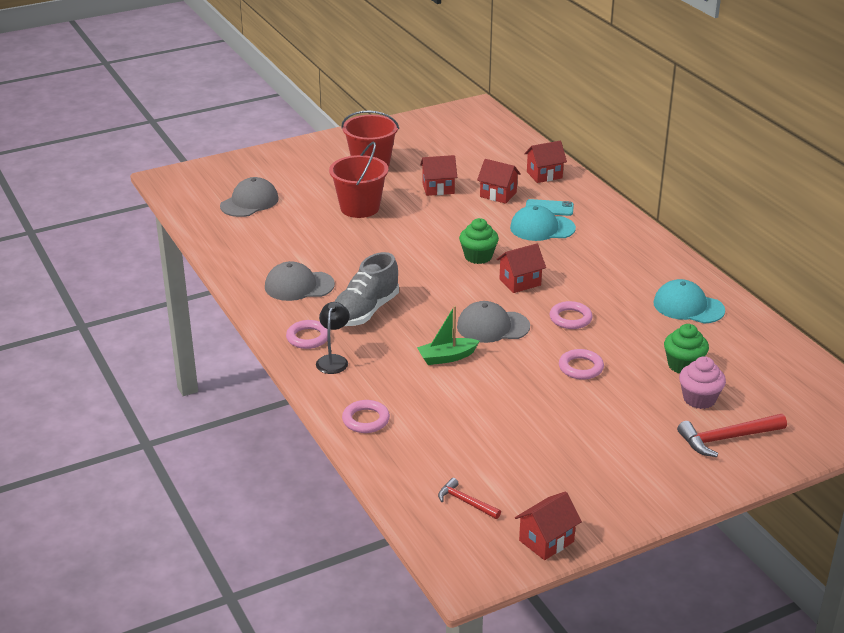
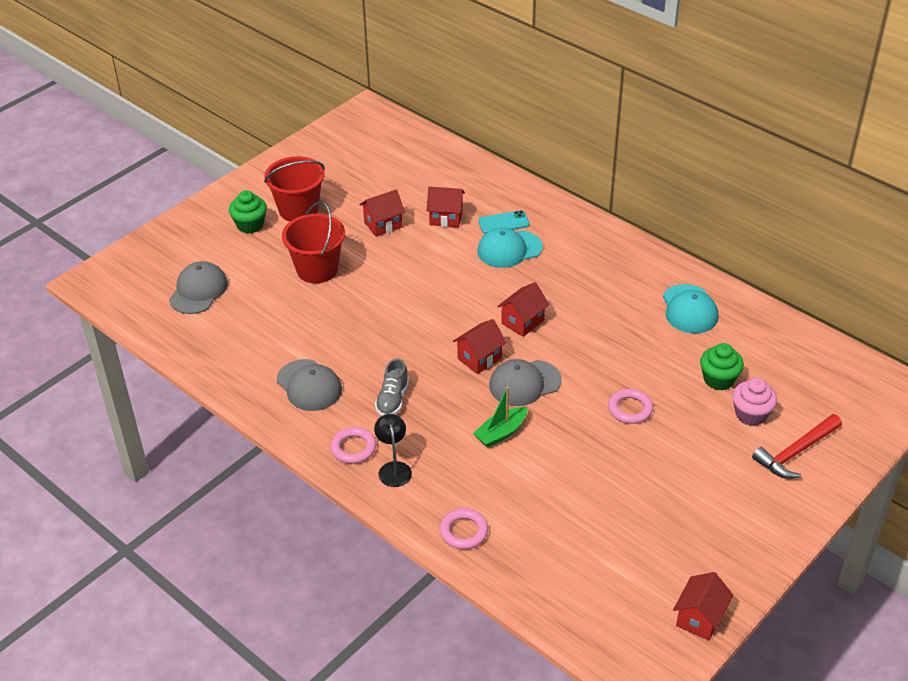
camera: 20 degrees left, 10 degrees up
(299, 286) = (309, 385): grey cap -> grey cap turned 105 degrees counterclockwise
(365, 311) = (392, 399): grey shoe -> grey shoe, size x0.63
(465, 502) = (606, 598): red hammer -> none
(478, 256) = (466, 301): green cupcake -> green cupcake (250, 225)
(544, 175) = (478, 182): red house -> red house (479, 358)
(570, 318) = (591, 353): pink ring -> none
(688, 306) = (689, 309): turquoise cap -> turquoise cap turned 105 degrees counterclockwise

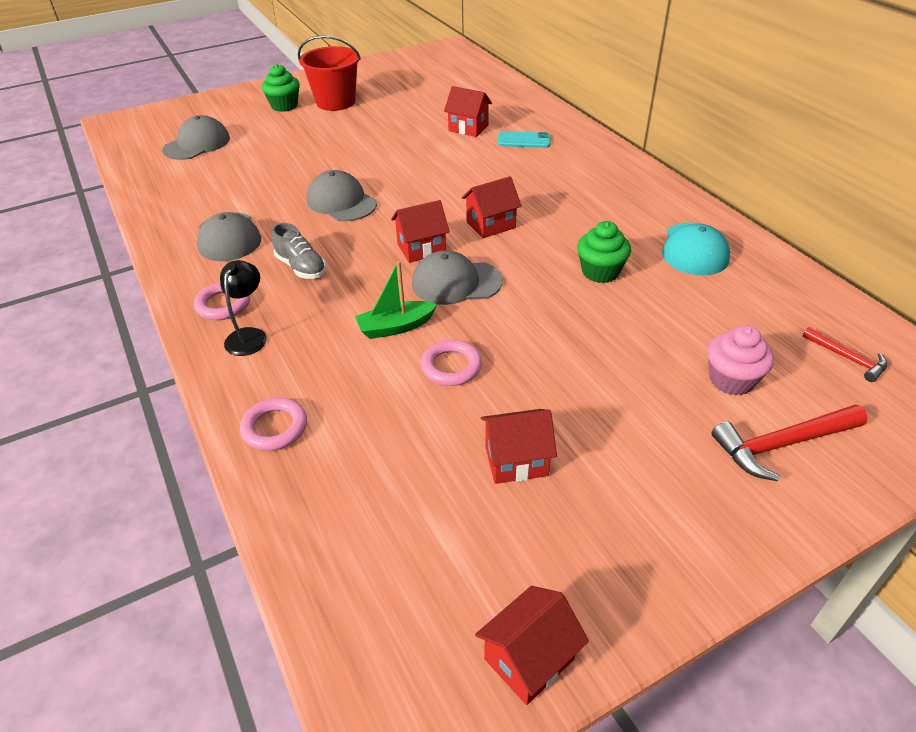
camera: 20 degrees right, 0 degrees up
(317, 269) = (316, 146): red bucket -> none
(382, 327) = (341, 202): none -> grey cap
(383, 225) = (404, 124): red house -> red house (516, 461)
(392, 399) = (301, 267): grey shoe -> grey shoe turned 75 degrees counterclockwise
(509, 249) = (516, 162): turquoise cap -> none
(630, 409) = (568, 337): pink ring -> pink ring (451, 367)
(718, 379) = (702, 329): green cupcake -> green cupcake (600, 272)
(819, 378) = (847, 358): none -> red hammer

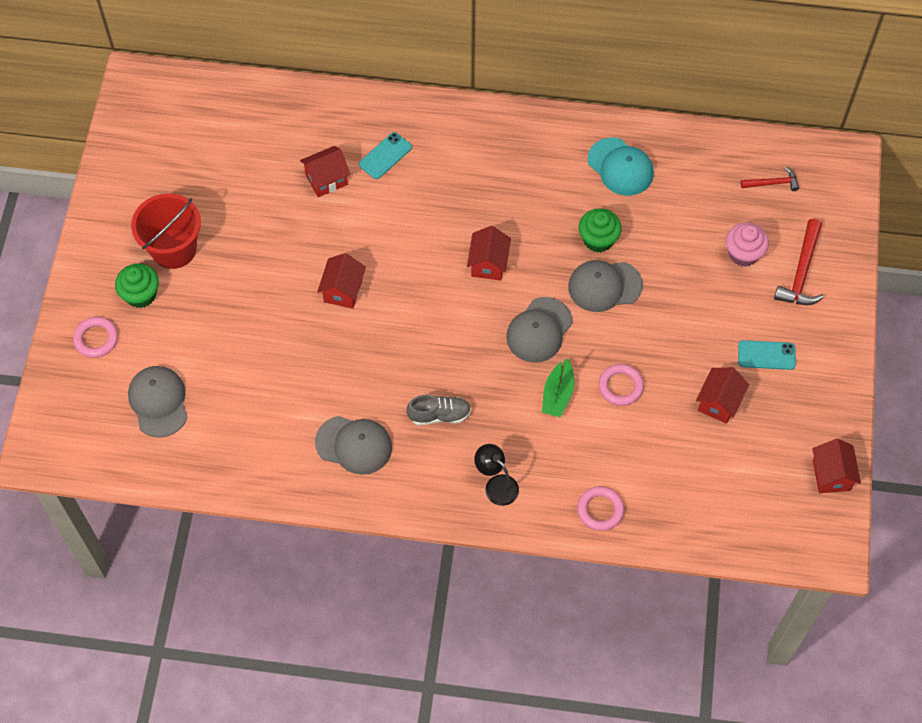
camera: 55 degrees left, 20 degrees up
(223, 304) = (446, 485): pink ring -> pink ring (96, 339)
(341, 202) = (368, 342): grey cap -> grey cap (604, 286)
(421, 249) = (481, 326): red house -> red house (343, 291)
(631, 472) = (766, 355): none -> turquoise phone

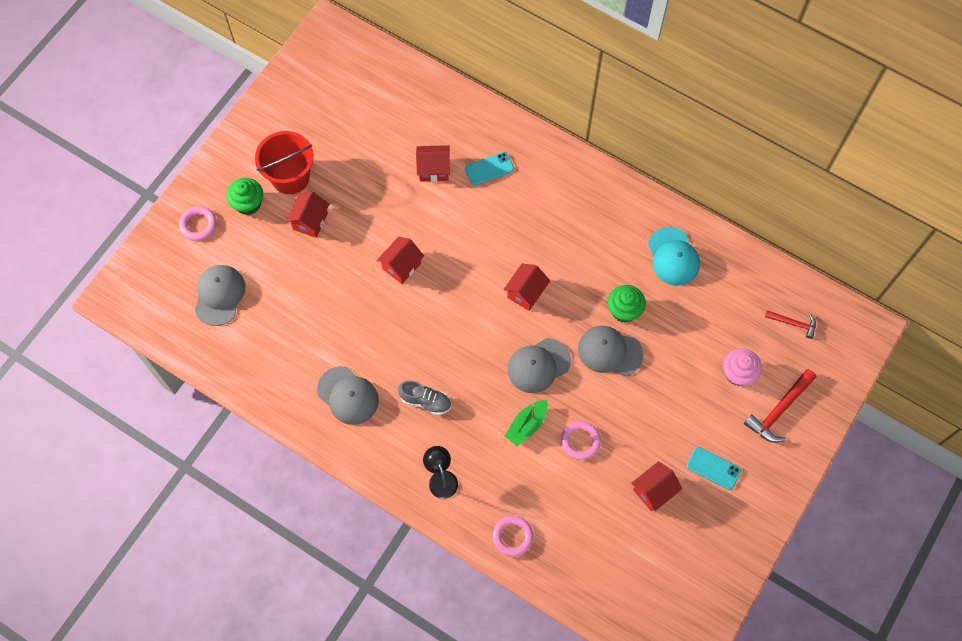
camera: 25 degrees right, 5 degrees up
(831, 475) = (715, 594): red house -> red house (310, 221)

